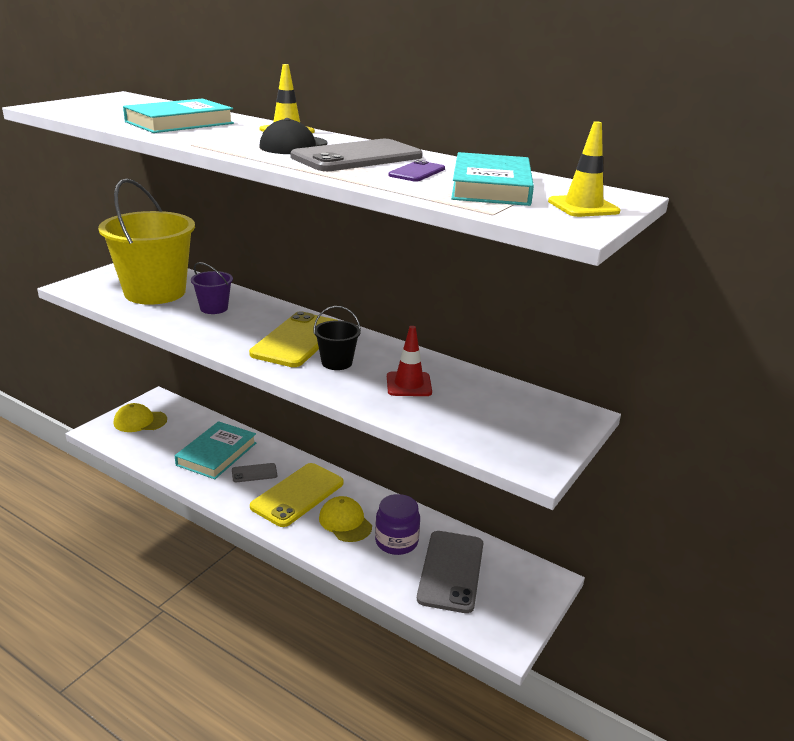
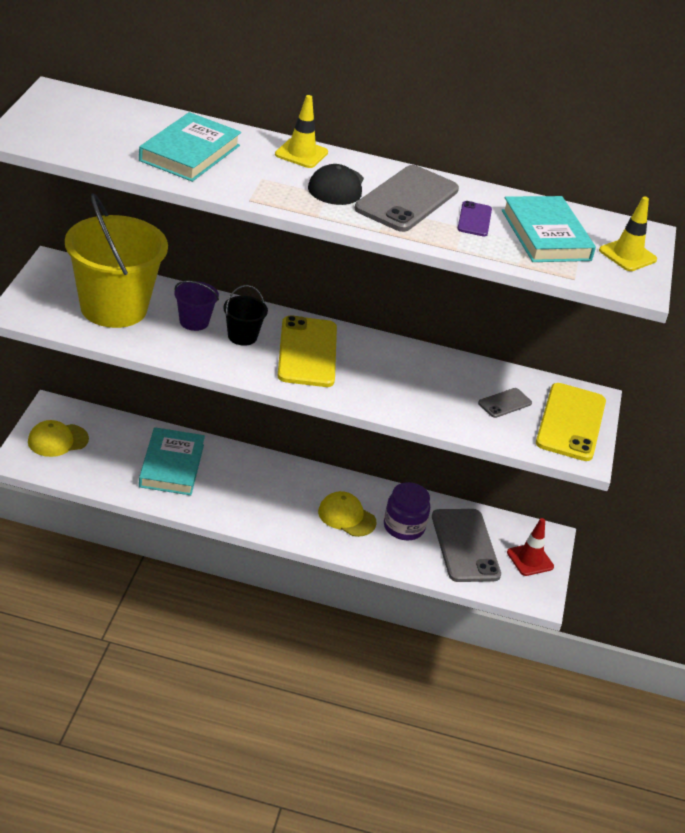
camera: 25 degrees left, 10 degrees up
(254, 473) = (225, 481): grey phone -> grey phone (504, 403)
(297, 495) = (284, 497): yellow phone -> yellow phone (570, 422)
(336, 362) = (363, 374): black bucket -> black bucket (242, 336)
(409, 384) = (440, 389): red traffic cone -> red traffic cone (530, 560)

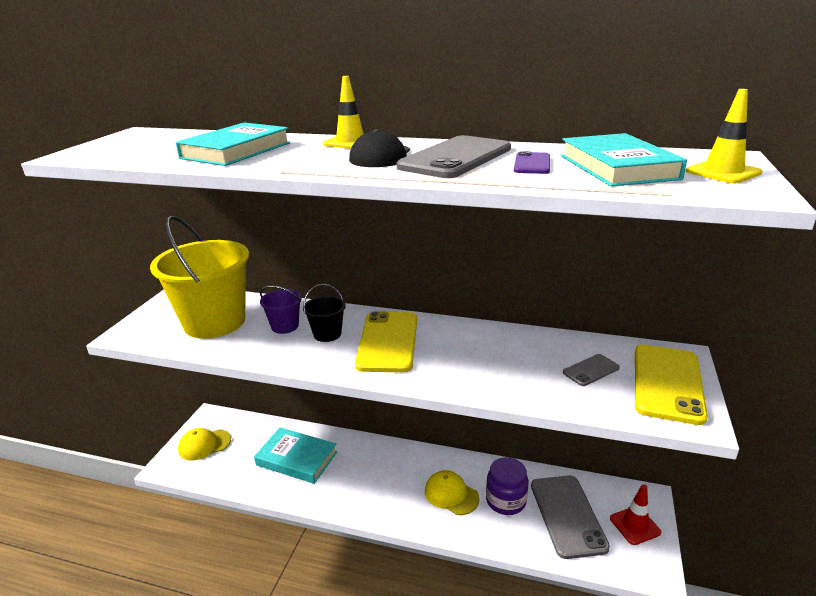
camera: 10 degrees right, 10 degrees down
(171, 465) = (296, 458): turquoise book -> turquoise book turned 75 degrees counterclockwise

